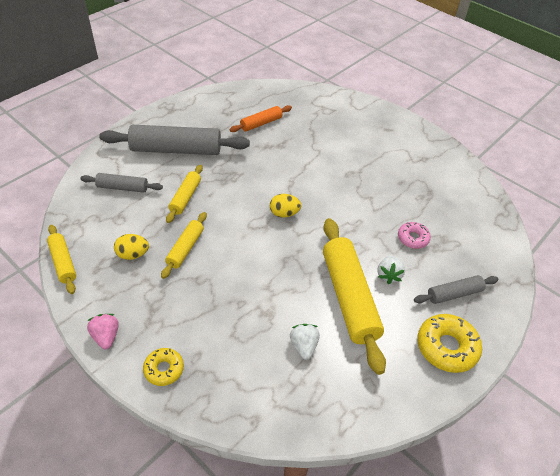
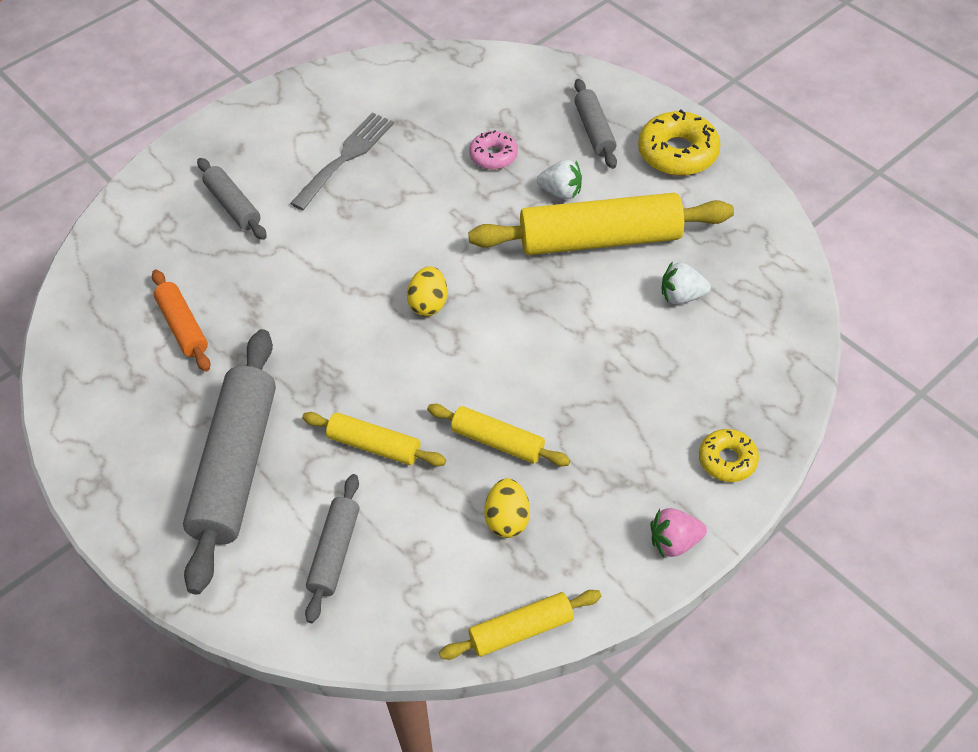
camera: 80 degrees left, 5 degrees up
(345, 131) = (233, 205): none -> grey rolling pin
(393, 171) = (346, 157): none -> grey fork

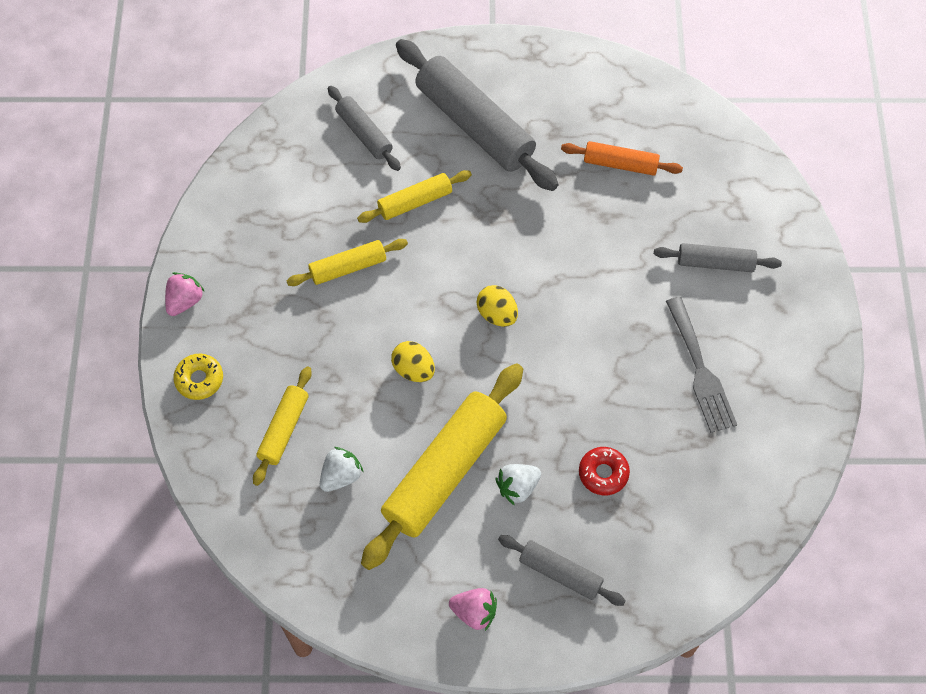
camera: 130 degrees right, 10 degrees up
(493, 156) = (603, 473): pink donut -> red donut
(507, 519) = (292, 230): yellow egg -> yellow egg (413, 369)
(521, 630) = (222, 184): yellow rolling pin -> yellow rolling pin (284, 429)
(677, 153) = (474, 612): yellow donut -> pink strawberry

